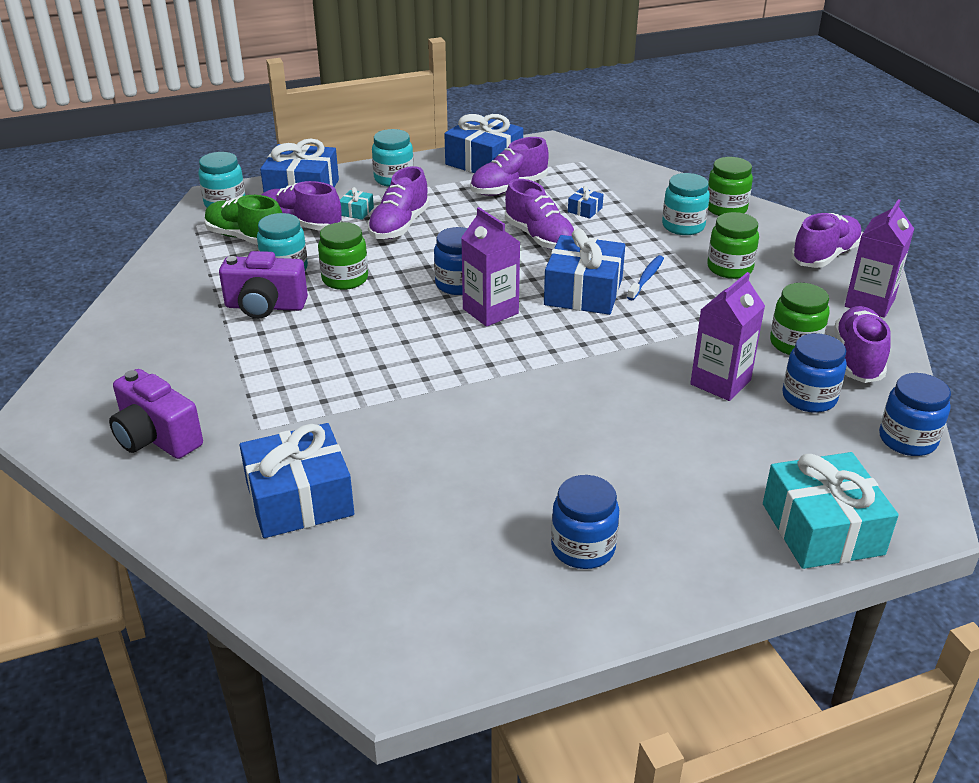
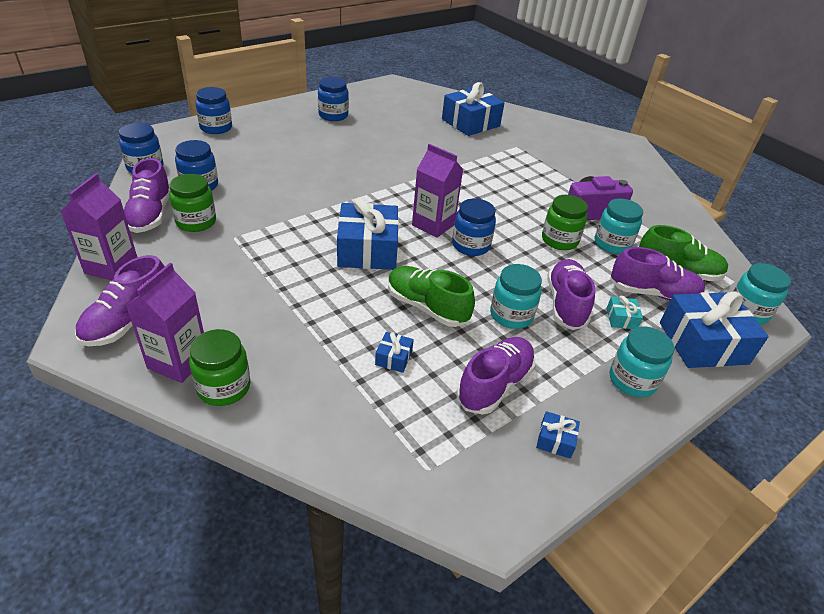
camera: 160 degrees right, 5 degrees up
(156, 438) = (562, 139): purple camera -> none
(484, 162) = (555, 440): blue gift -> blue gift, size x0.43
(539, 237) = (427, 307): purple shoe -> green shoe
(646, 278) = (315, 270): blue toothbrush -> none
(683, 226) = (279, 346): turquoise jar -> turquoise jar (511, 315)
(720, 382) = (259, 190): purple carton -> purple carton (178, 361)
(729, 268) = (235, 291): green jar -> none
(822, 529) = (216, 128): turquoise gift -> blue jar

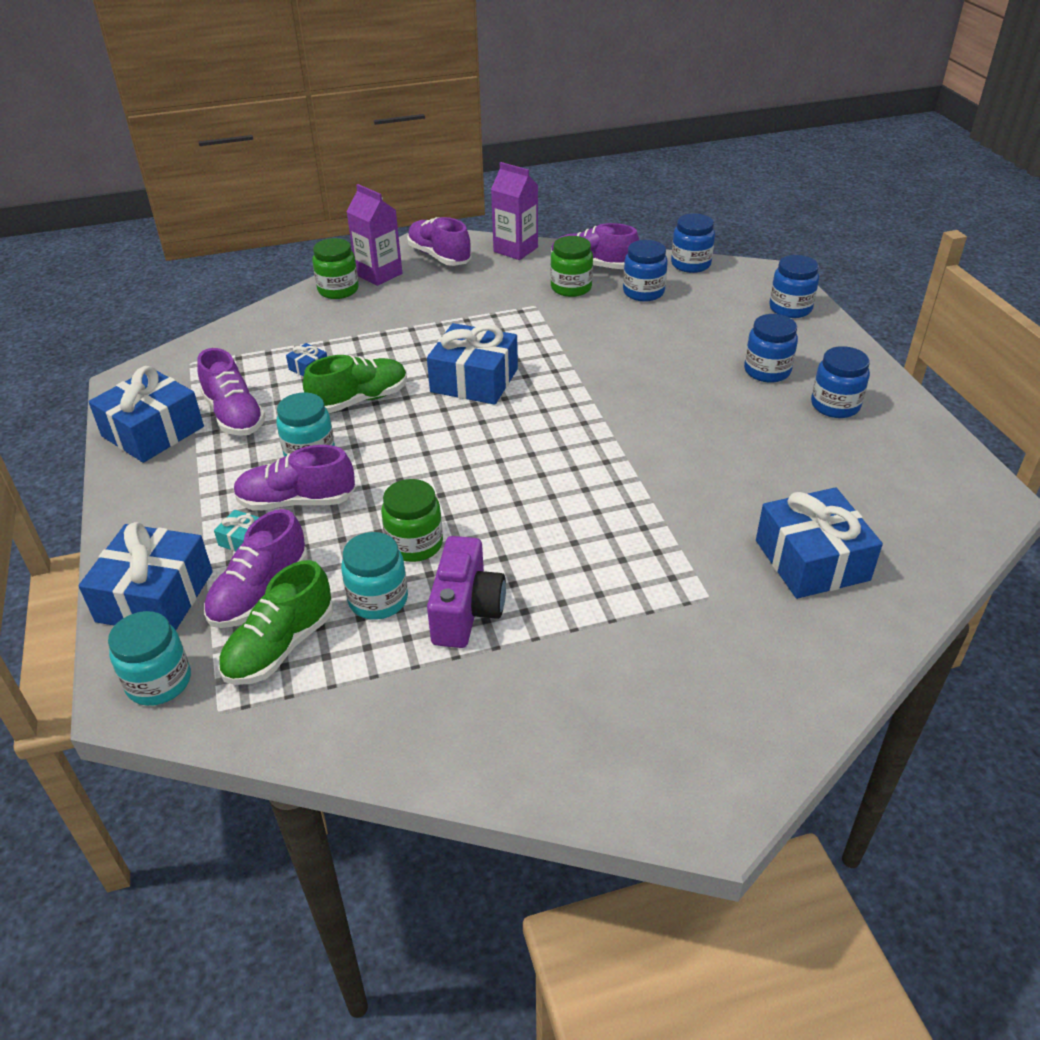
camera: 115 degrees right, 0 degrees up
(433, 225) = (501, 438): purple carton -> none
(471, 245) = (444, 458): blue jar -> blue jar (767, 371)
(555, 440) = (153, 431): blue gift -> blue gift, size x2.33
(566, 304) = (297, 501): purple shoe -> purple shoe turned 150 degrees clockwise
(632, 380) = (163, 507): turquoise jar -> none

